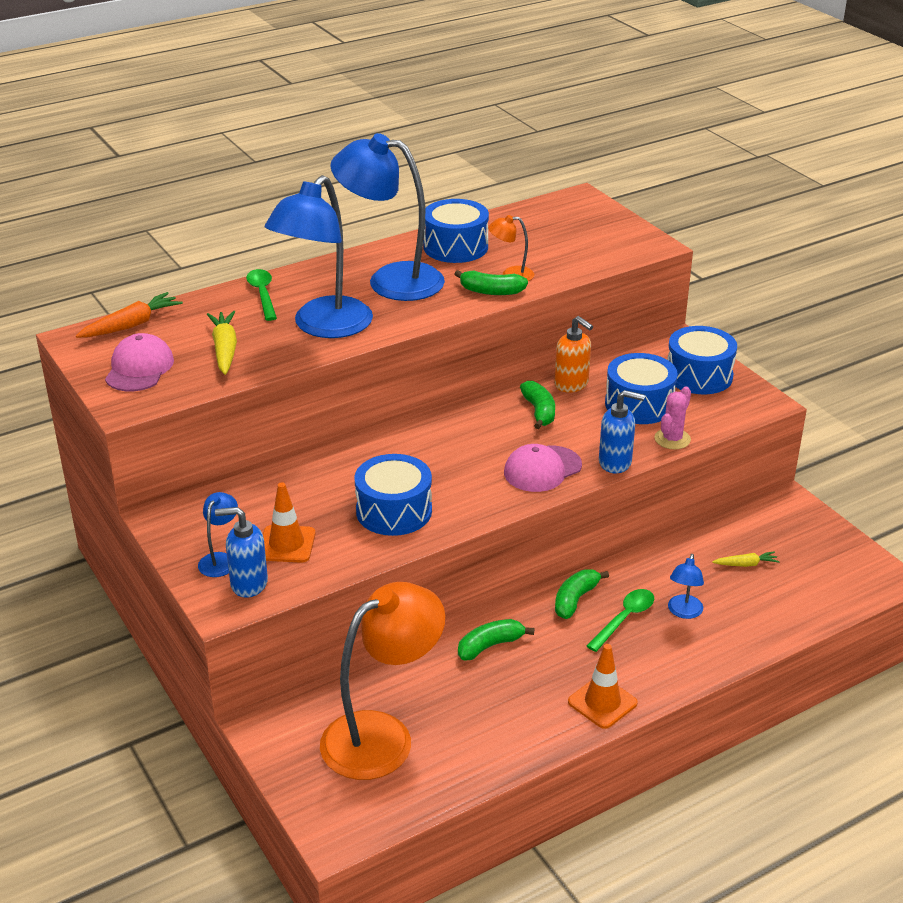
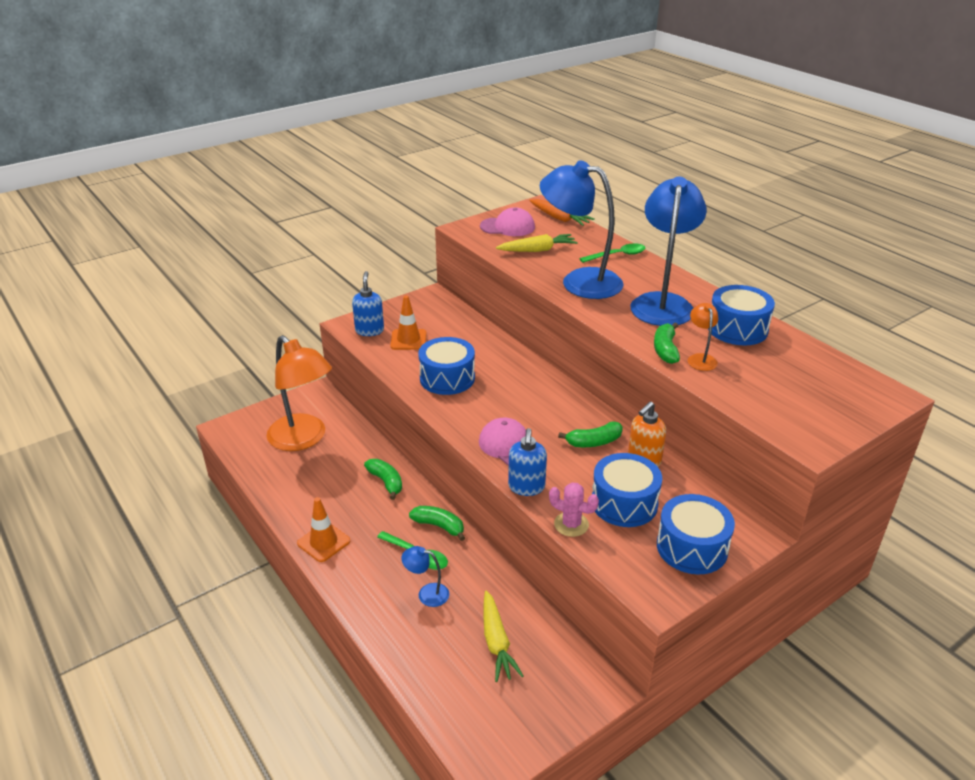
camera: 85 degrees right, 0 degrees up
(220, 559) = (393, 319): blue lamp -> none
(746, 564) = (496, 642): yellow carrot -> yellow carrot, size x1.72

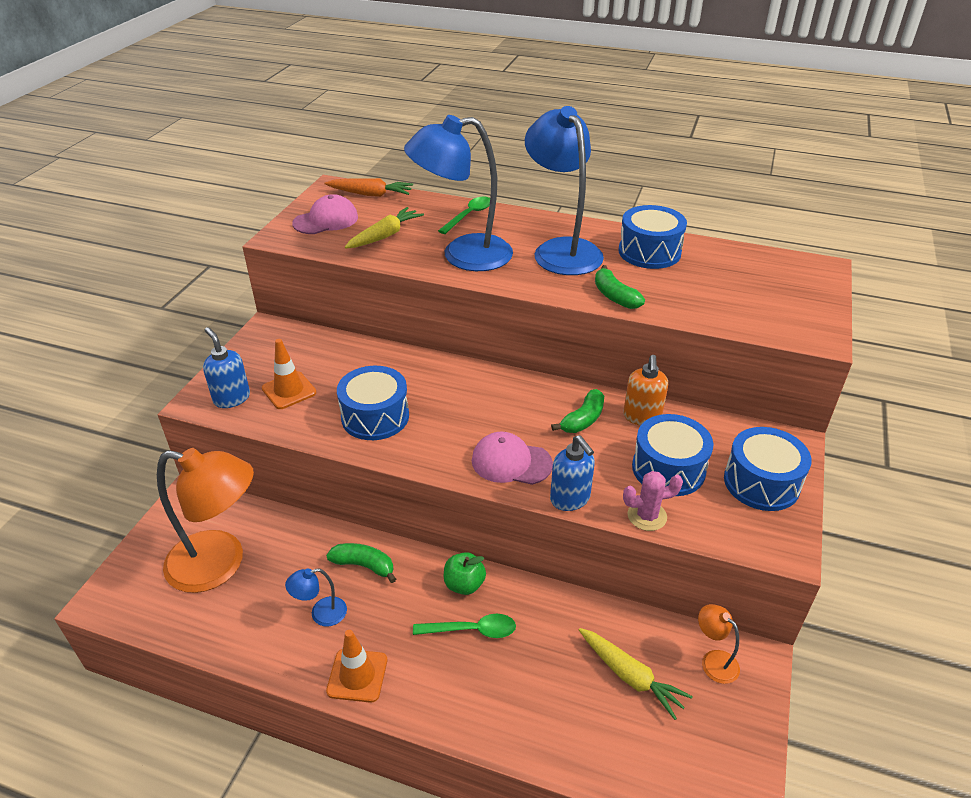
camera: 35 degrees left, 5 degrees up
(427, 593) = (519, 667): blue lamp -> blue lamp (321, 614)
(439, 526) = (464, 584): green banana -> green apple
(700, 358) = (652, 293): orange lamp -> orange lamp (713, 661)

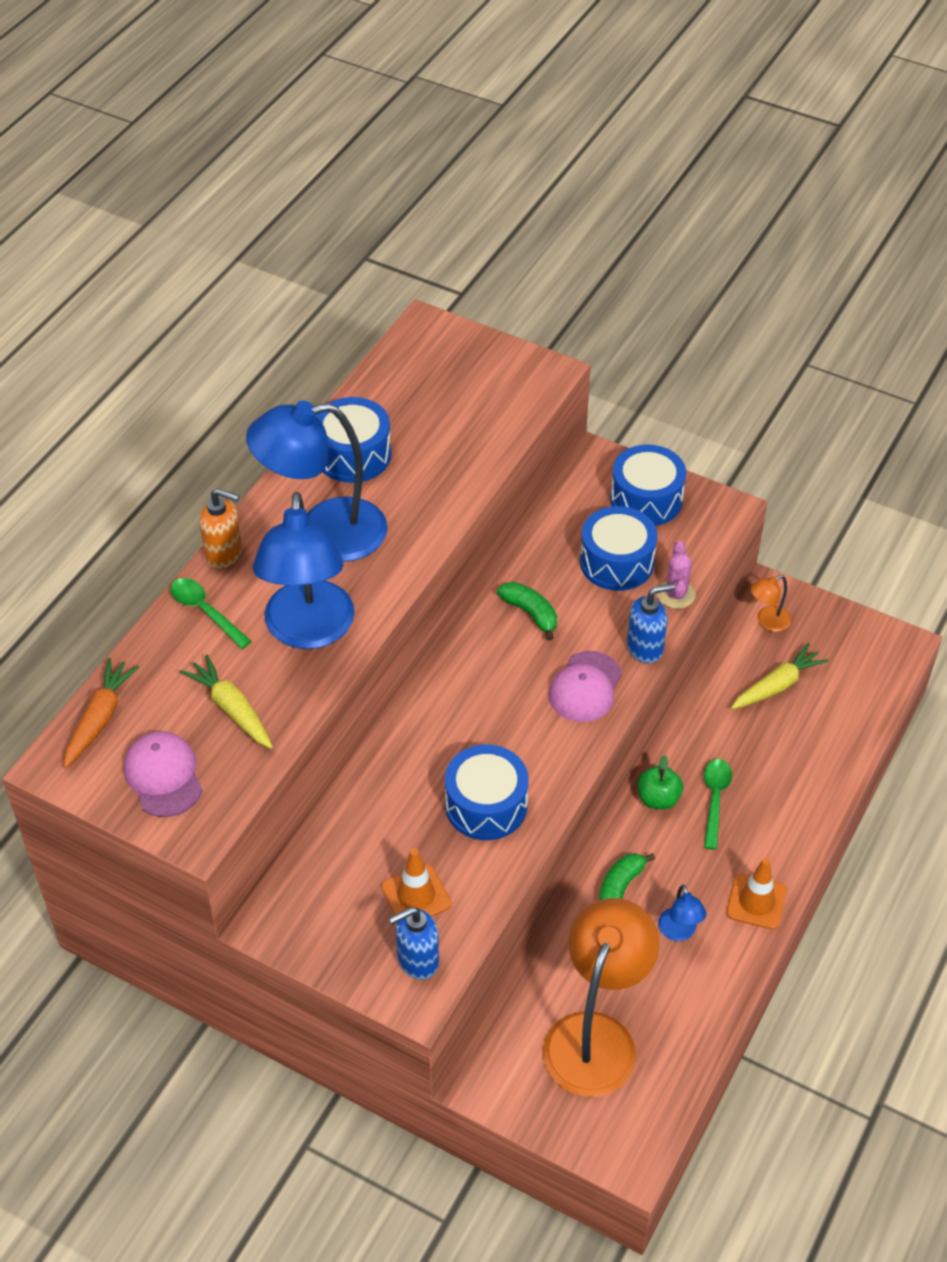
camera: 80 degrees left, 10 degrees up
(614, 296) = (438, 507): green banana -> none
(642, 417) = (536, 563): orange soap dispenser -> orange soap dispenser (224, 554)

